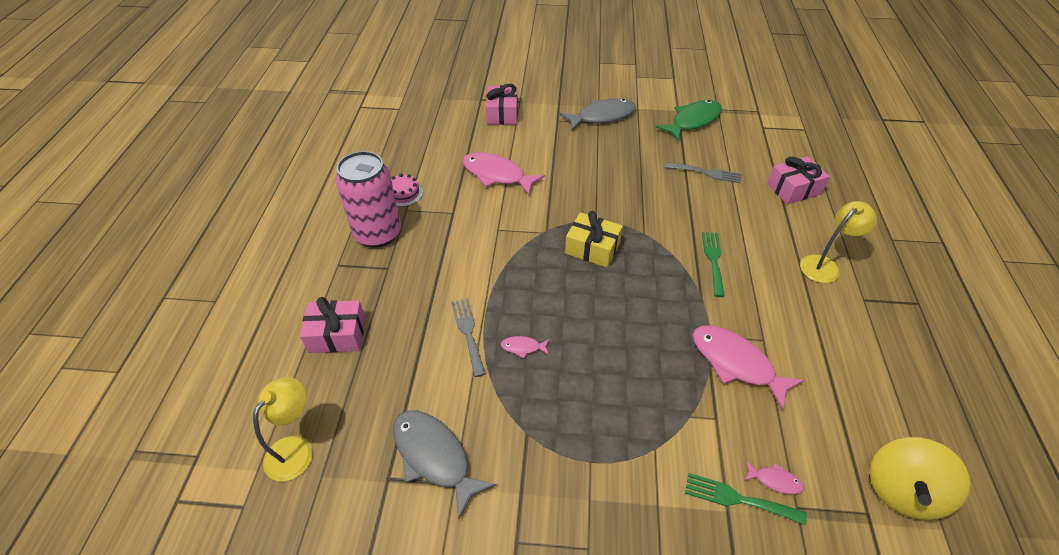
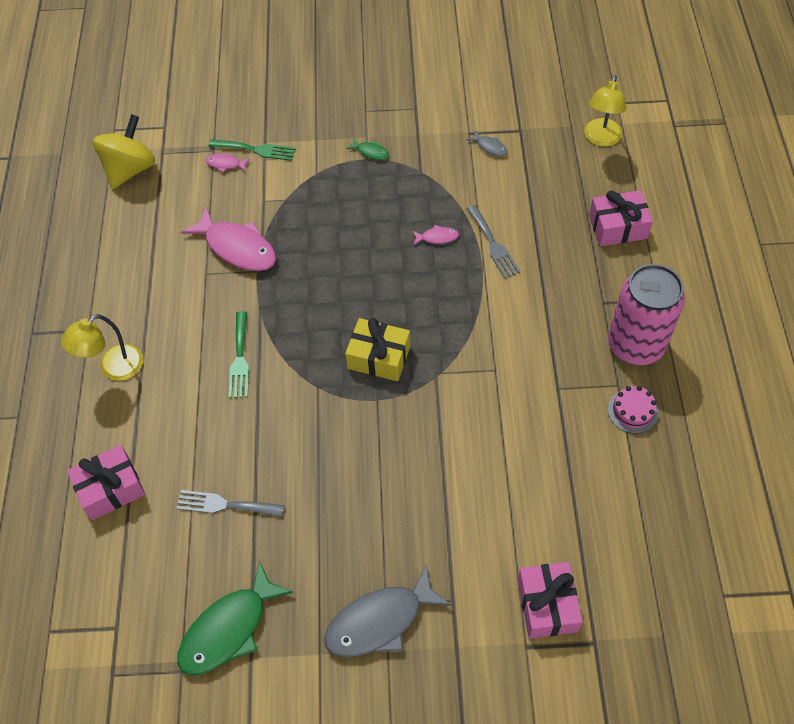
camera: 175 degrees right, 10 degrees up
(434, 457) = (490, 147): grey fish -> grey fish, size x0.45
(497, 175) = (520, 461): pink fish -> none
(585, 471) = (371, 152): none -> green fish

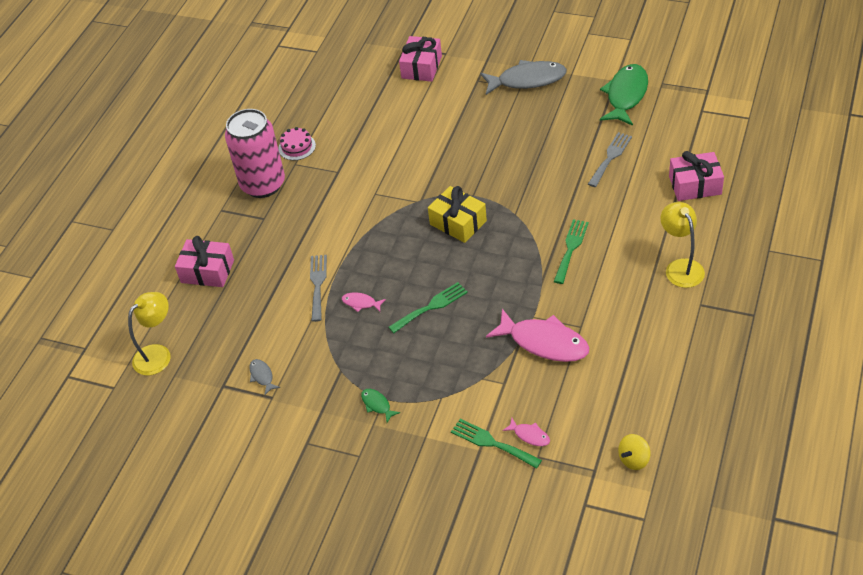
camera: 155 degrees left, 10 degrees down
(114, 368) = (680, 267): yellow lamp -> yellow lamp turned 90 degrees counterclockwise
(130, 169) = (634, 459): yellow spinning top -> yellow spinning top, size x0.51
(225, 505) = (610, 157): grey fork -> grey fork turned 90 degrees counterclockwise
(228, 629) = (626, 95): green fish -> green fish turned 45 degrees counterclockwise
(237, 247) = (544, 342): pink fish -> pink fish turned 150 degrees clockwise
(364, 253) = (431, 306): none -> green fork

